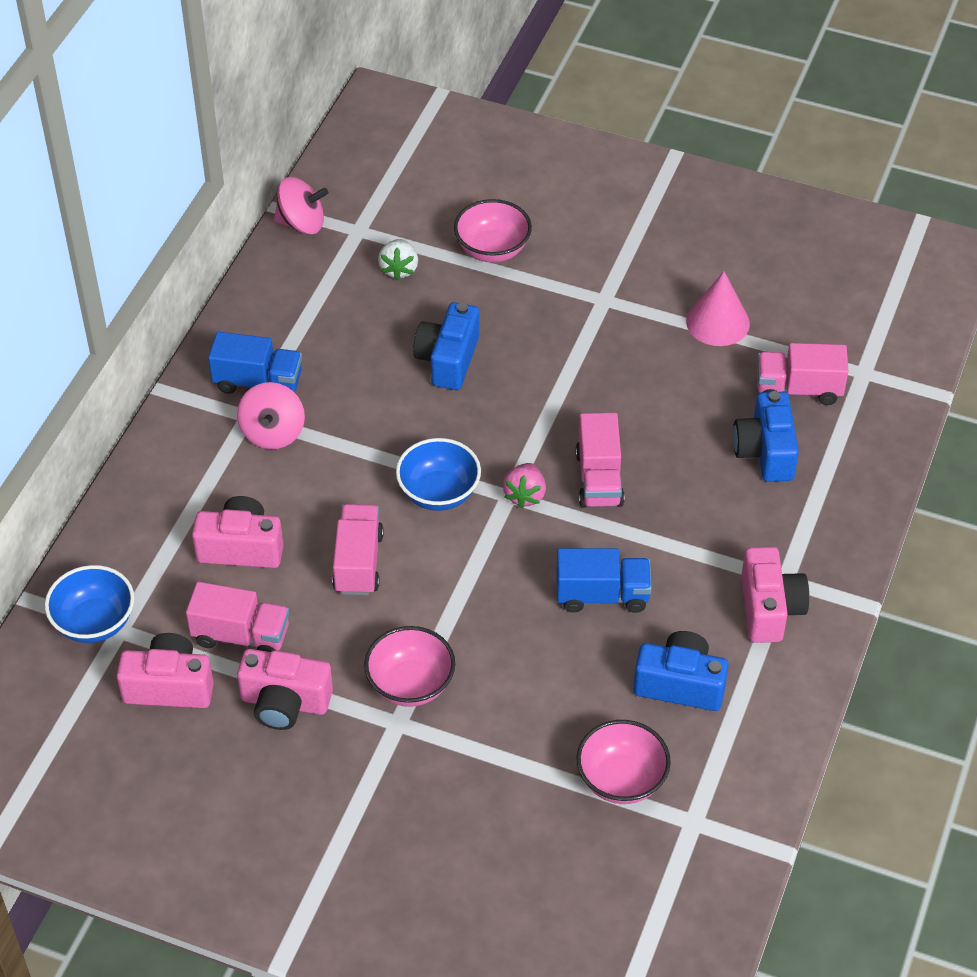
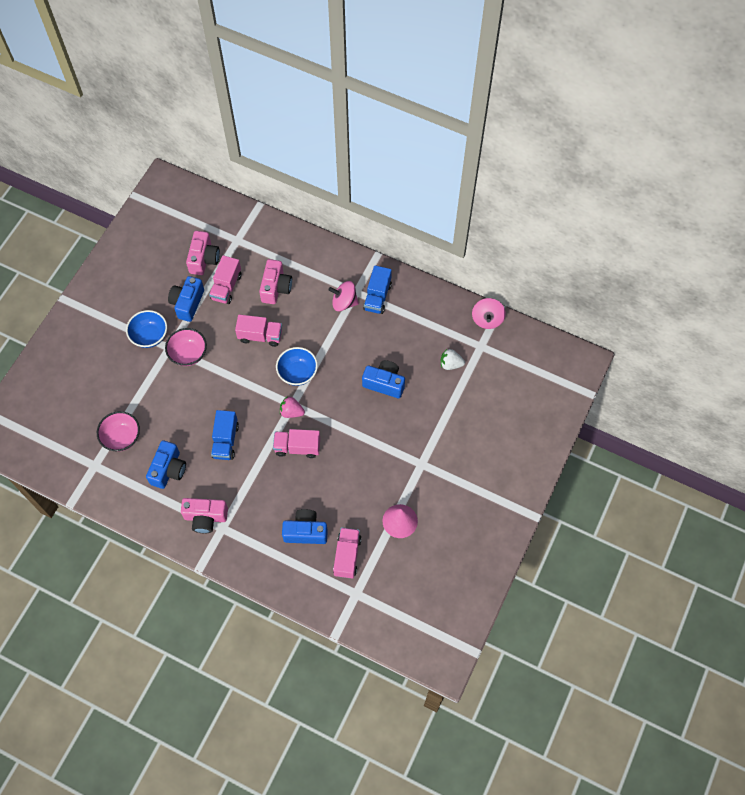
camera: 95 degrees right, 15 degrees up
(94, 622) = (242, 230): blue bowl -> blue bowl (149, 336)
(285, 703) = (187, 303): pink camera -> blue camera
(492, 250) = (462, 411): pink bowl -> none

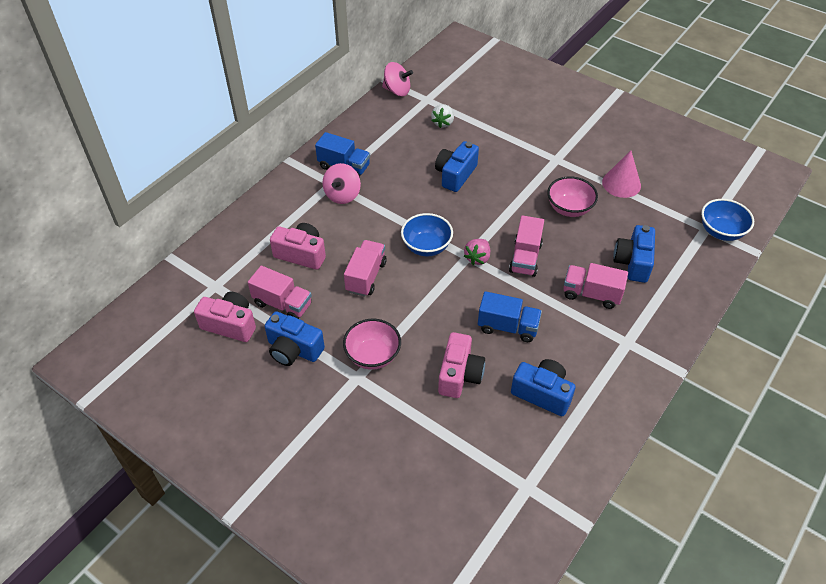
camera: 80 degrees left, 15 degrees down
(122, 437) = (487, 447): pink bowl -> pink bowl (569, 209)
(149, 336) = (332, 399): blue bowl -> blue bowl (721, 231)
(205, 517) = (613, 358): pink camera -> pink camera (459, 375)
(347, 556) = (662, 230): pink truck -> pink truck (591, 294)

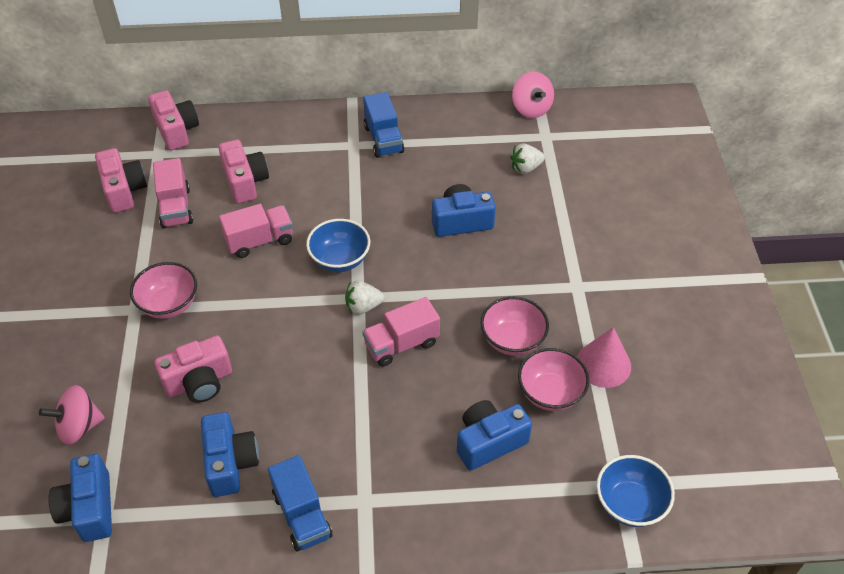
camera: 50 degrees right, 0 degrees up
(203, 263) = (176, 130): none -> pink camera
(293, 349) = (131, 247): blue camera -> blue camera (89, 508)
(342, 195) = (346, 161): pink spinning top -> pink spinning top (79, 427)
(477, 258) = (363, 306): pink strawberry -> white strawberry
(508, 327) = (293, 384): blue truck -> blue truck (302, 515)
(591, 294) = (404, 430): pink truck -> none
(621, 217) = (550, 393): none -> pink bowl

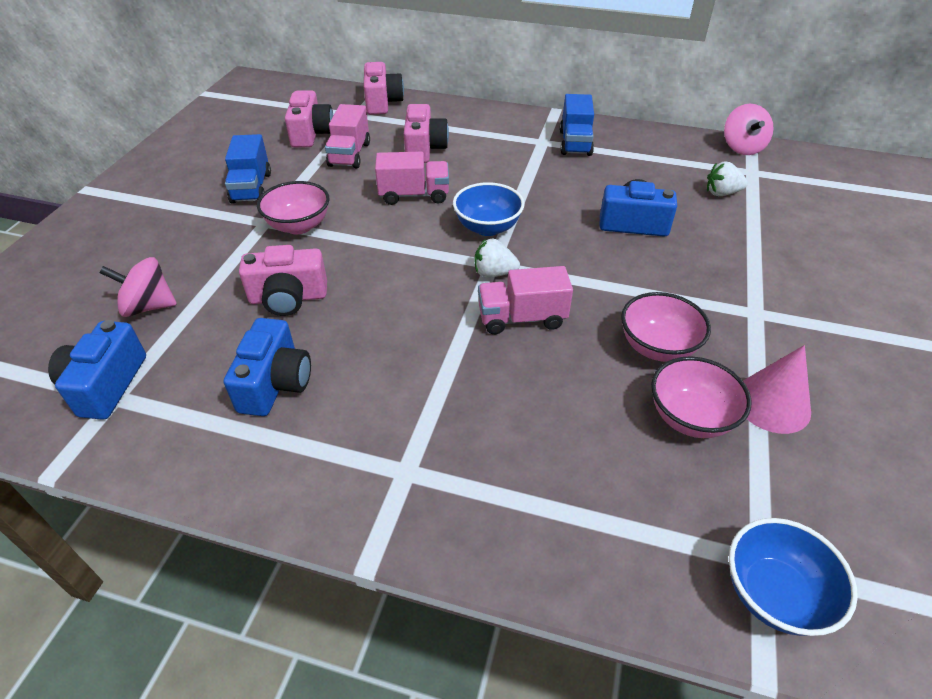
camera: 20 degrees right, 5 degrees down
(302, 515) = (324, 464): blue truck -> blue truck (251, 188)
(489, 442) = (591, 451): blue camera -> none

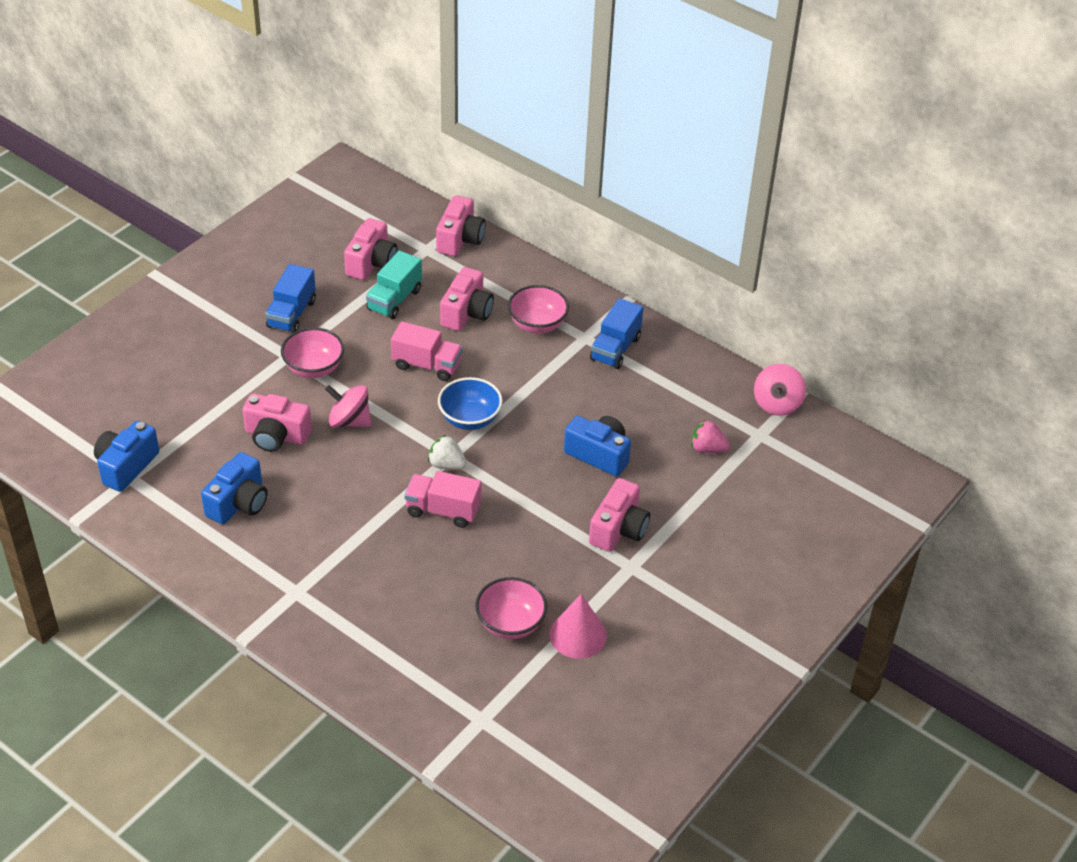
camera: 20 degrees right, 0 degrees up
(148, 306) = (172, 410): pink spinning top -> pink spinning top (349, 421)
(349, 154) = (394, 300): pink truck -> turquoise truck
(657, 347) = (529, 567): pink bowl -> pink bowl (537, 324)
(711, 281) = (619, 529): none -> pink camera
(721, 193) = (707, 449): white strawberry -> pink strawberry
(774, 594) = (474, 736): blue bowl -> none

